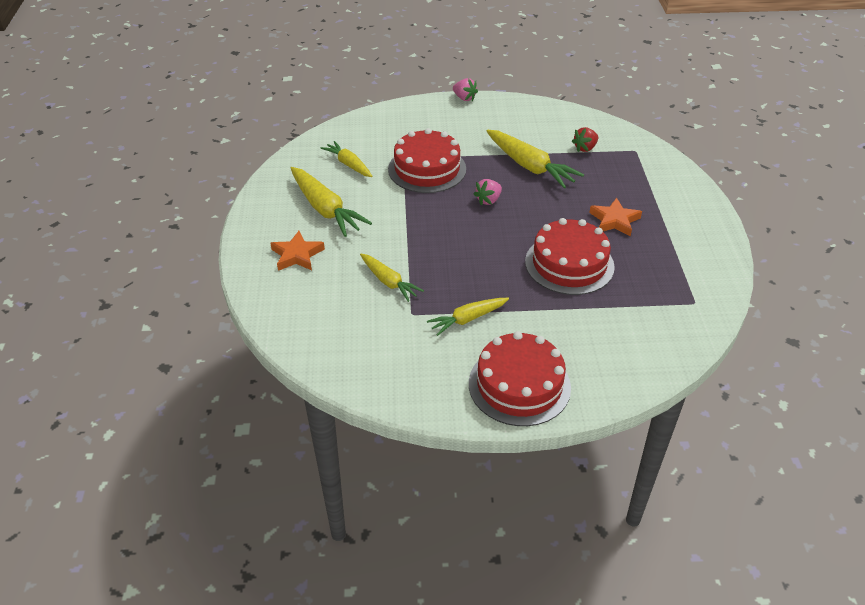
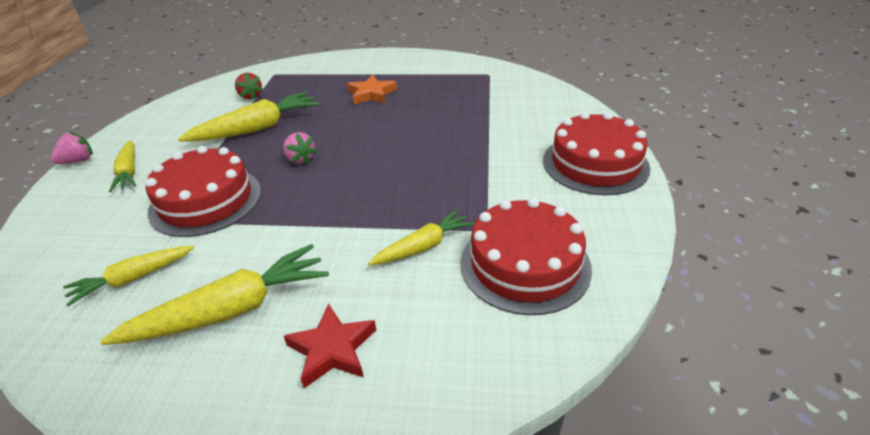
camera: 80 degrees left, 5 degrees down
(297, 255) = (332, 349): orange star -> red star
(468, 319) = (499, 188): yellow carrot -> yellow carrot (129, 172)
(569, 264) = (426, 121): red cake -> red cake (525, 264)

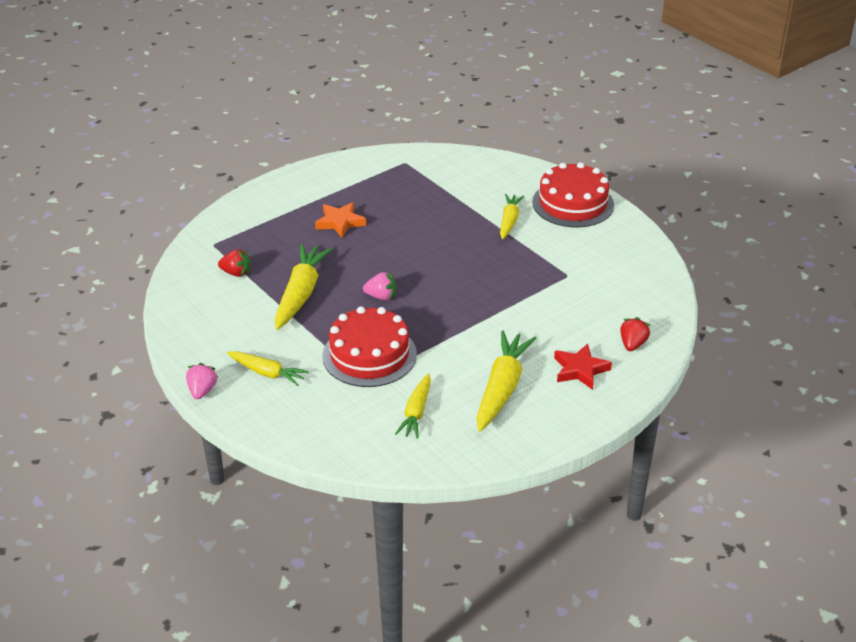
camera: 45 degrees left, 0 degrees up
(423, 246) = (548, 302): yellow carrot -> yellow carrot (509, 221)
(439, 361) = (632, 344): none -> red strawberry
(525, 264) = (611, 282): red cake -> none

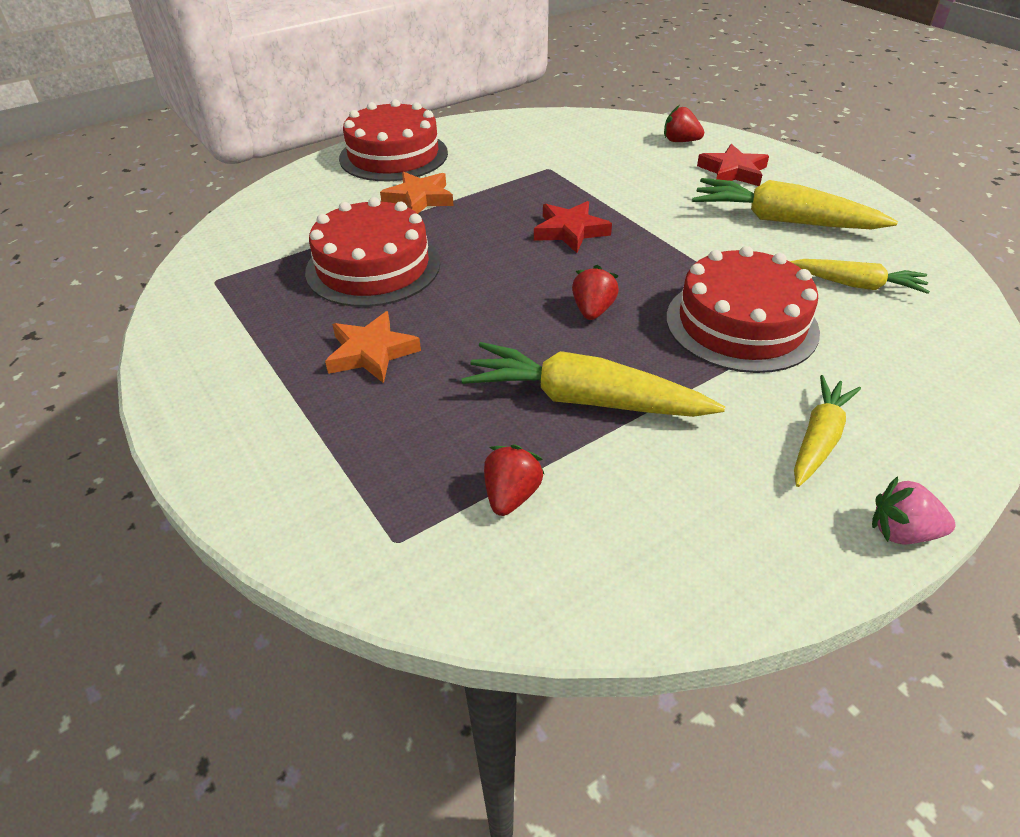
camera: 85 degrees left, 5 degrees up
(381, 296) = (593, 310): pink strawberry -> red strawberry
(422, 213) = (373, 267): none -> red cake
(474, 287) = (570, 231): none -> red star
(509, 221) = (419, 199): yellow carrot -> orange star

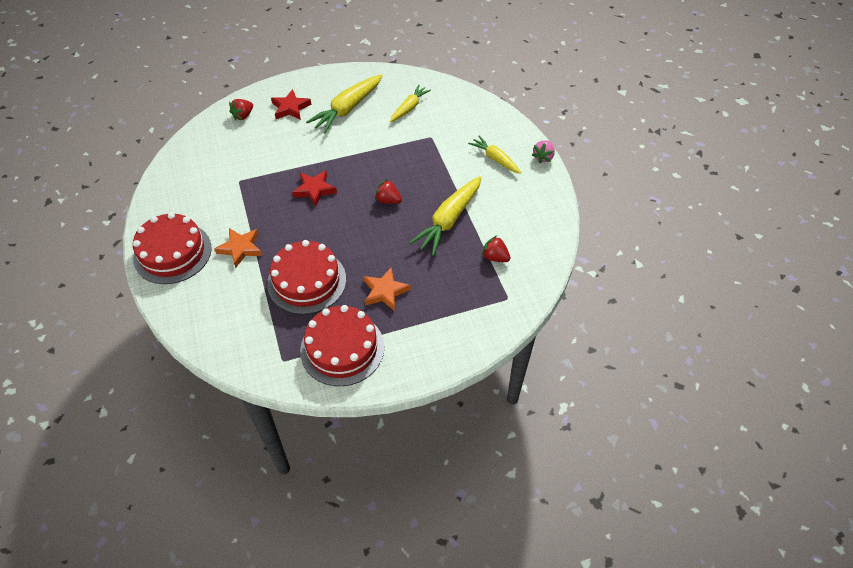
camera: 75 degrees left, 10 degrees up
(741, 324) = (420, 154): red cake -> red cake (342, 348)

